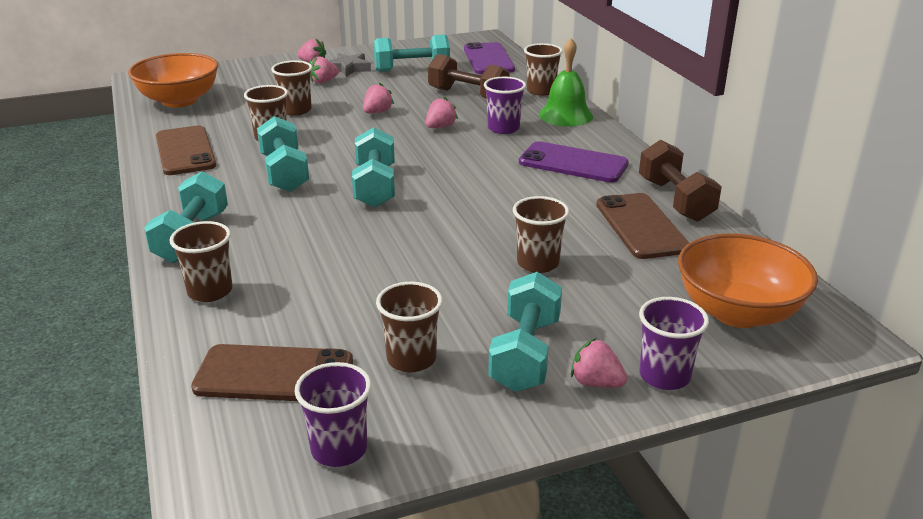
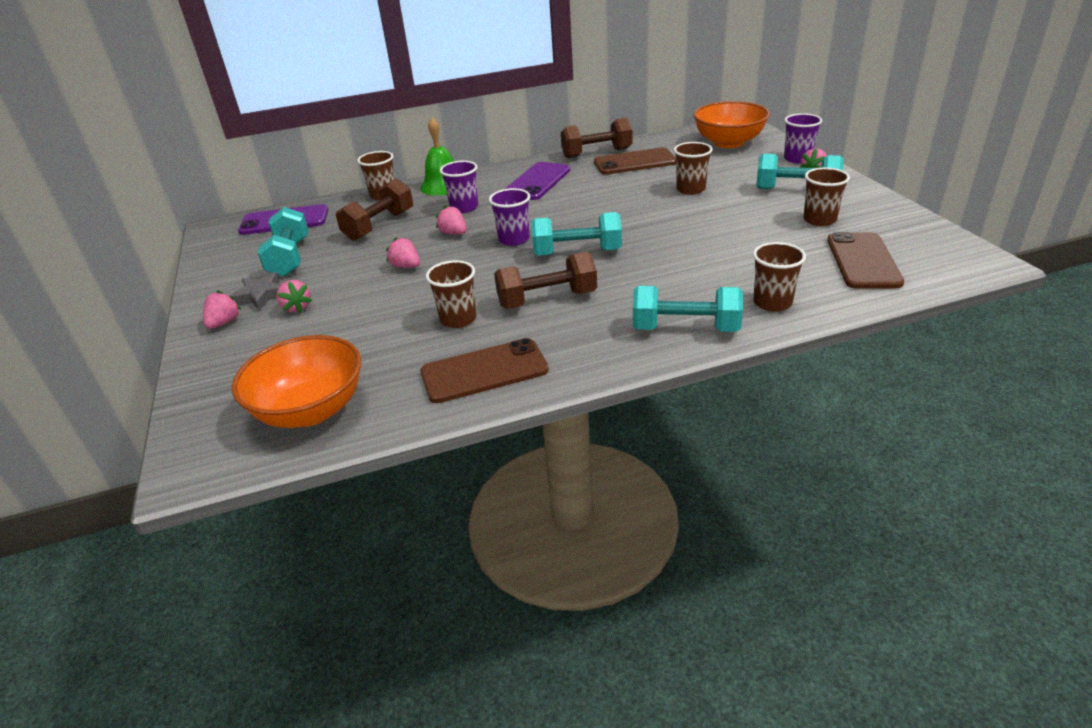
camera: 85 degrees left, 5 degrees up
(284, 173) = (547, 299): turquoise dumbbell -> brown dumbbell
(296, 110) = (382, 314): brown cup -> none
(339, 449) = (918, 233): purple cup -> purple cup (514, 239)

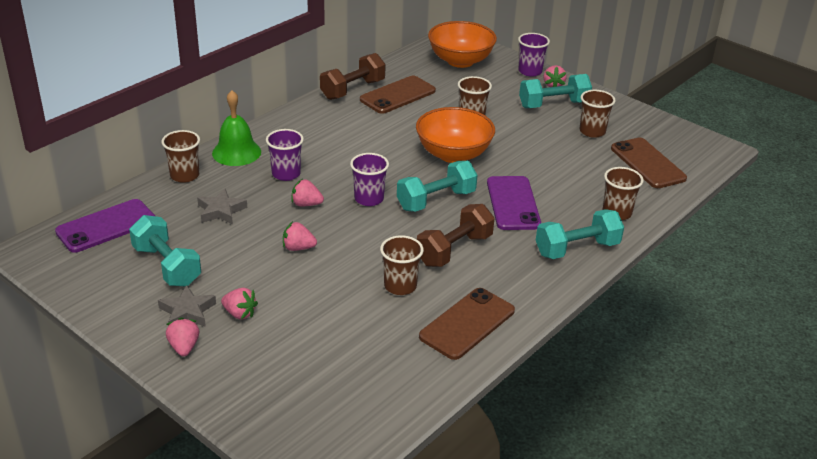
camera: 35 degrees left, 0 degrees up
(311, 410) = (364, 396): orange bowl -> orange bowl (453, 154)
(379, 225) = (221, 211): brown dumbbell -> grey star
(537, 182) = (328, 132): purple phone -> purple phone (513, 203)

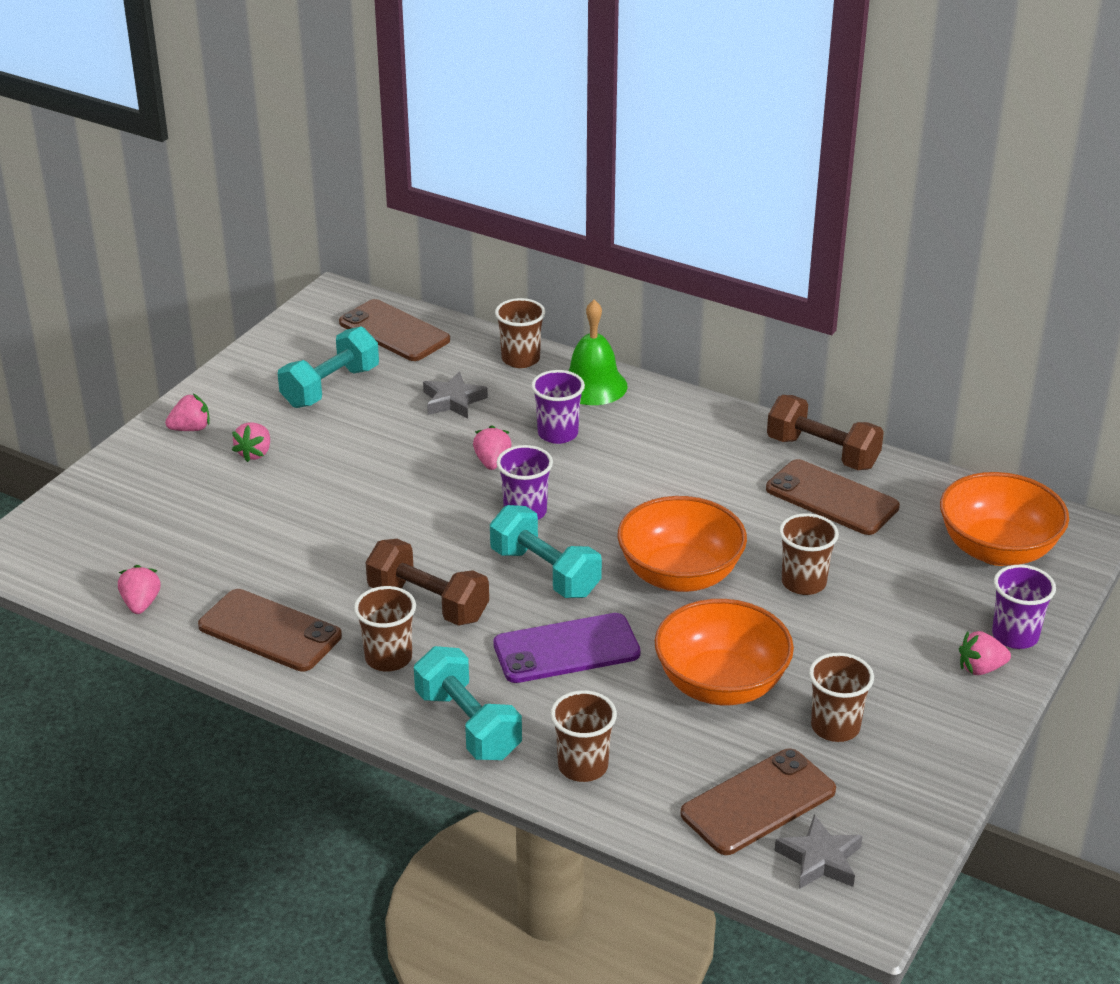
camera: 80 degrees right, 0 degrees up
(106, 226) = (394, 331): purple phone -> brown phone
(187, 312) = (251, 418): grey star -> grey star (820, 859)
(298, 248) = (393, 472): pink strawberry -> pink strawberry (141, 604)
(400, 286) = (335, 565): brown cup -> brown cup (388, 658)
(553, 104) = (906, 673): turquoise dumbbell -> none
(554, 158) = (721, 685): none -> orange bowl

